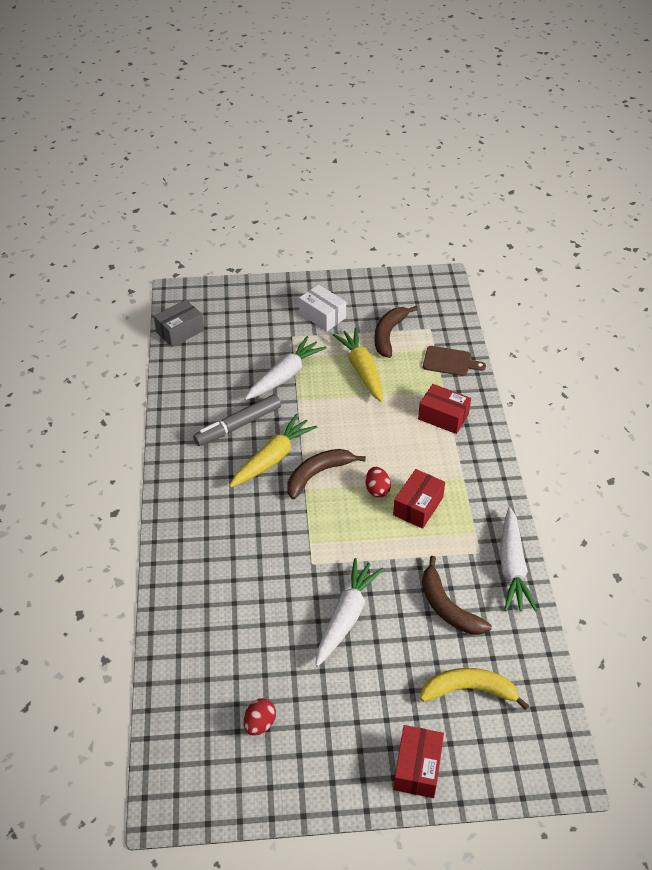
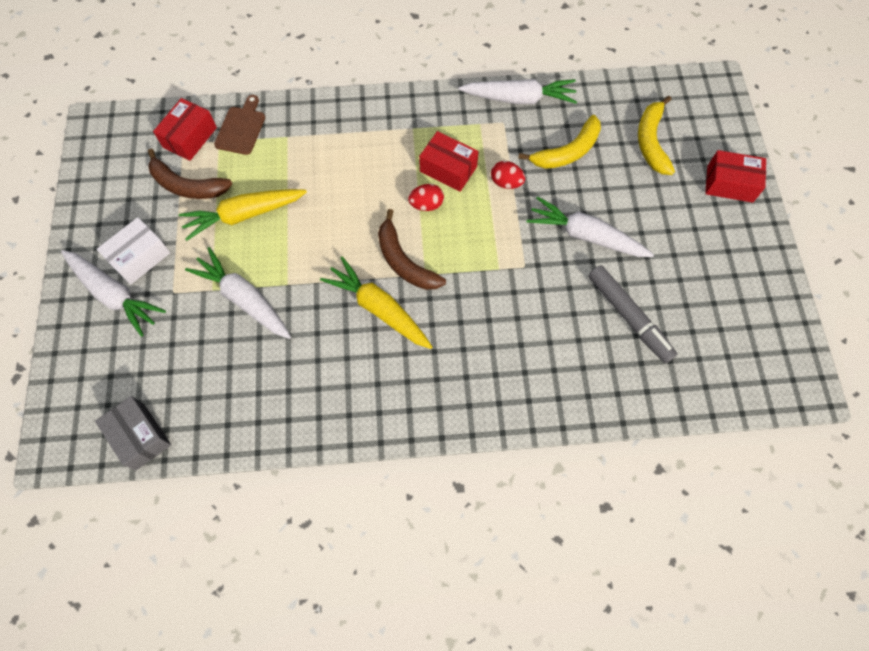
camera: 90 degrees left, 20 degrees up
(238, 425) = (325, 349): grey marker -> grey marker (629, 317)
(260, 723) = (710, 309): red egg -> red egg (506, 183)
(291, 306) = (114, 294): none -> white carrot
(443, 416) = (325, 140): red box -> red box (190, 137)
(447, 607) = (567, 152): brown banana -> yellow banana

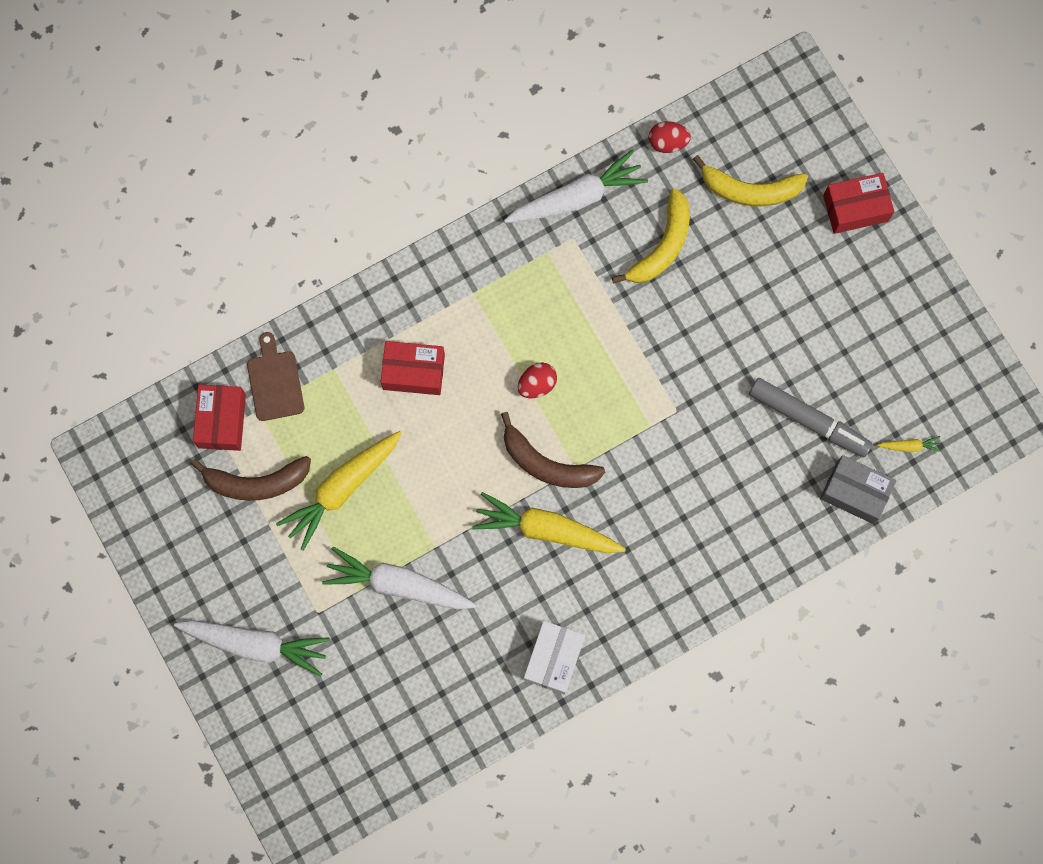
camera: 25 degrees left, 10 degrees up
(140, 257) = (256, 590): white box -> white box (553, 659)
(140, 436) = (377, 775): grey box -> grey box (855, 492)
(448, 169) = (539, 328): red box -> red box (413, 372)
(506, 183) = (612, 317): red egg -> red egg (667, 142)
(586, 236) = (726, 344): white carrot -> none
(651, 141) = (749, 190): yellow banana -> yellow banana turned 60 degrees counterclockwise
(707, 373) = (909, 446): none -> yellow carrot

